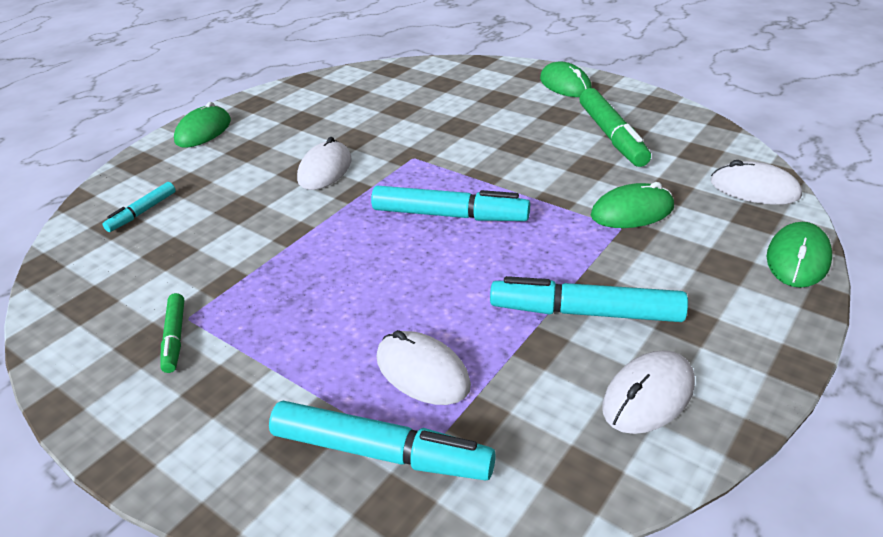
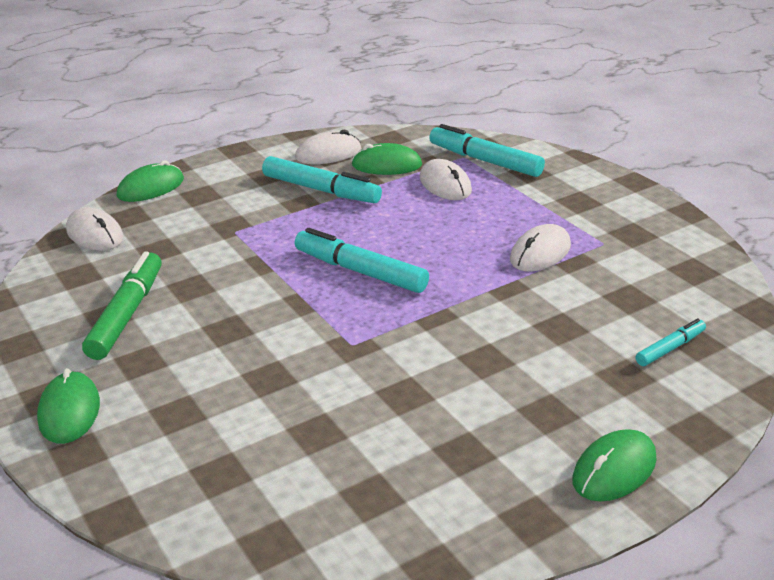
camera: 160 degrees left, 5 degrees down
(175, 338) = (611, 232): green marker -> none
(325, 170) = (457, 353): white mouse -> white mouse (540, 253)
(632, 211) = (211, 240): green mouse -> green mouse (386, 165)

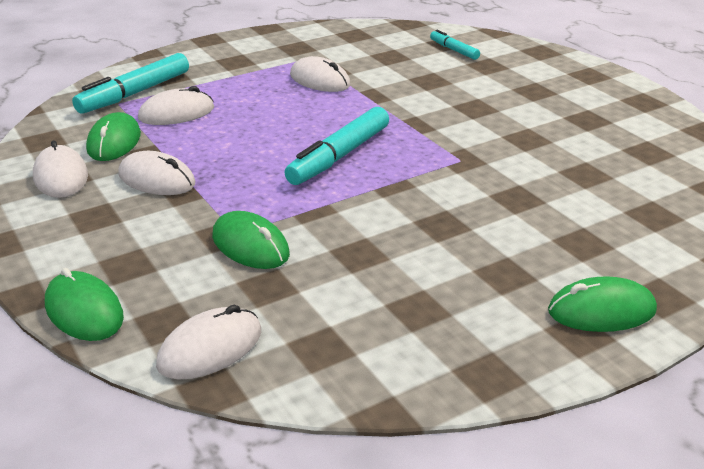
camera: 90 degrees left, 0 degrees up
(127, 314) = (416, 293): green marker -> none
(321, 190) = (157, 179): turquoise marker -> white mouse
(614, 470) = (587, 76): green mouse -> green mouse (250, 245)

